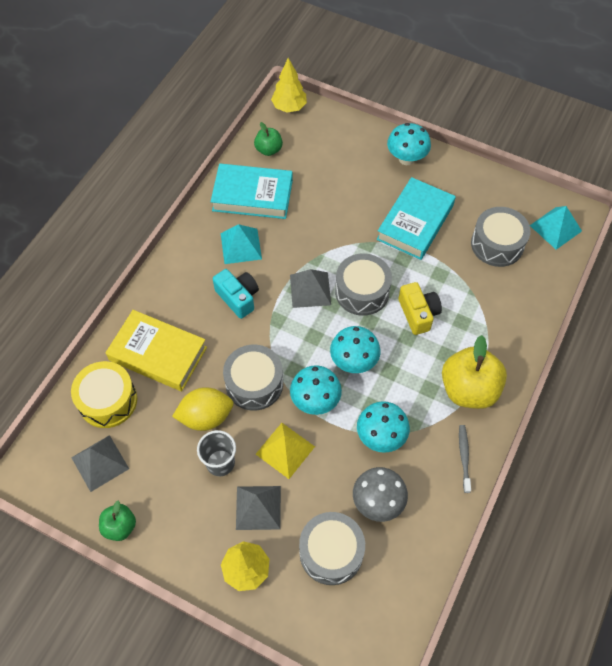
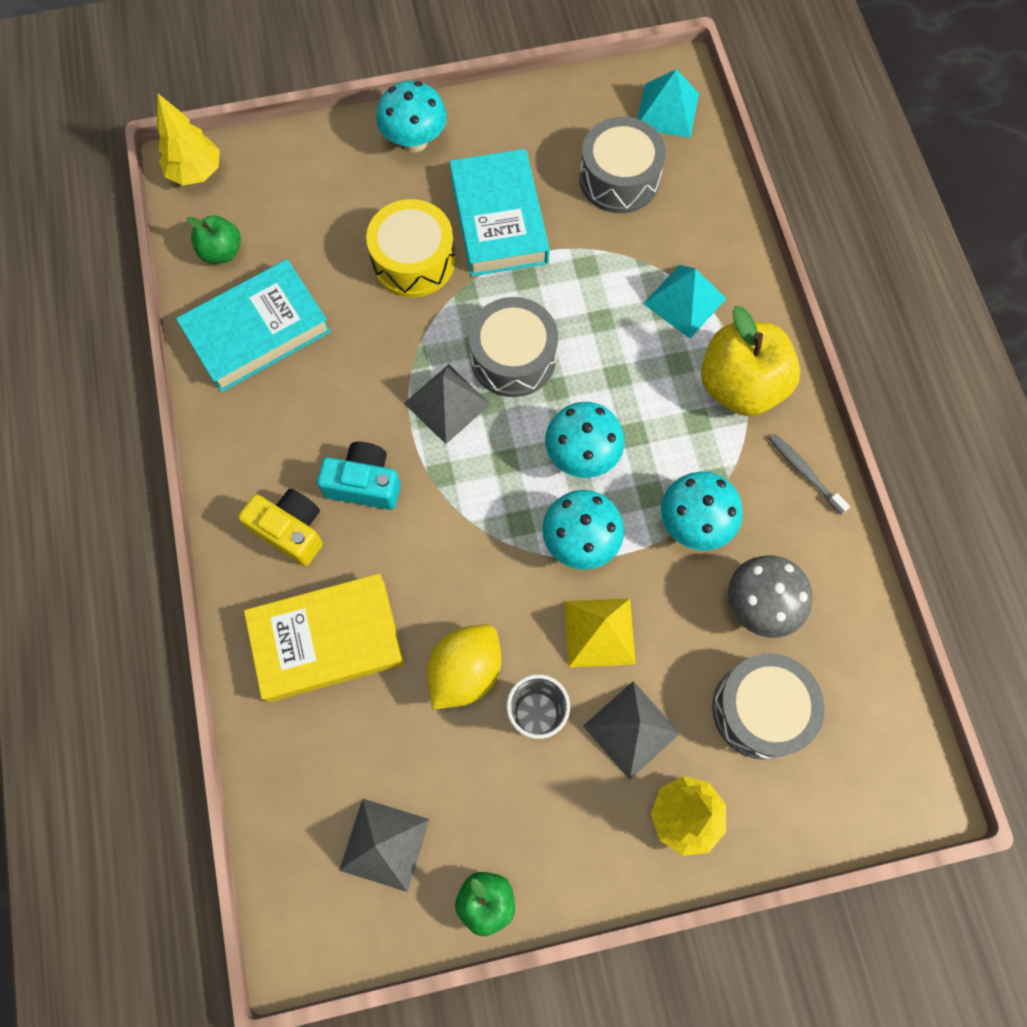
camera: 40 degrees left, 10 degrees up
(108, 400) = (318, 756): yellow drum -> yellow drum (413, 261)
(241, 246) = (304, 412): turquoise pyramid -> turquoise pyramid (684, 301)
(254, 383) = (487, 579): grey drum -> none
(418, 313) = (604, 336): yellow camera -> yellow camera (290, 530)

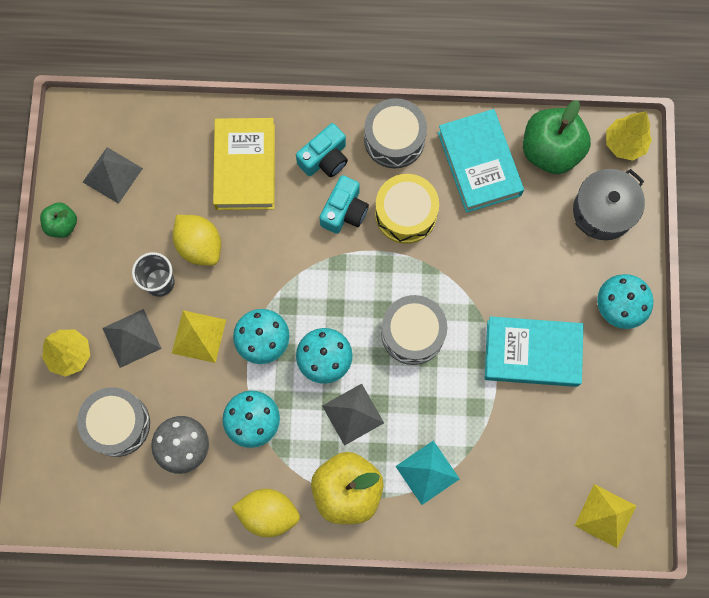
camera: 105 degrees right, 5 degrees up
(222, 252) = (550, 151): green apple -> green apple, size x1.87
(290, 530) = (325, 158): yellow camera -> turquoise camera
(293, 179) = (603, 211): none -> grey pot
(413, 261) = (510, 282): yellow drum -> yellow drum (405, 213)
(447, 403) = (389, 279): grey pyramid -> grey pyramid (353, 414)
(619, 179) = (548, 456): grey drum -> grey drum (394, 139)
(667, 110) = (605, 515): turquoise pyramid -> yellow pyramid
(804, 472) = (268, 513): grey toothbrush -> yellow lemon

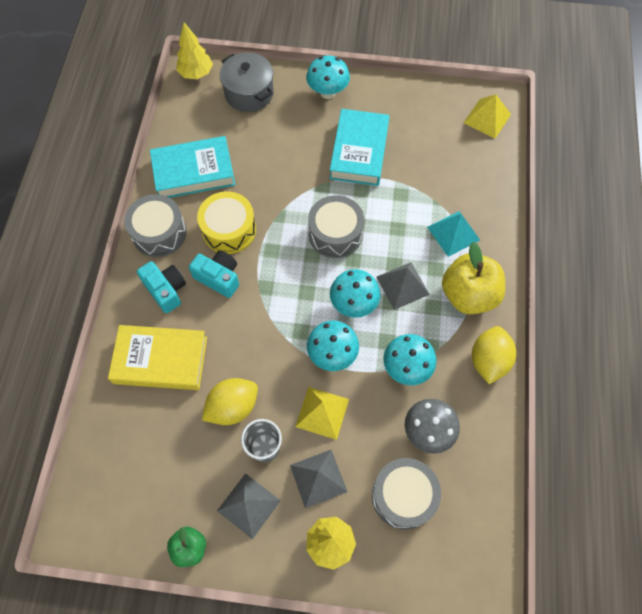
camera: 85 degrees left, 10 degrees down
(112, 175) = (144, 491): grey pyramid -> grey pyramid (248, 505)
(550, 151) = (192, 121): green apple -> none

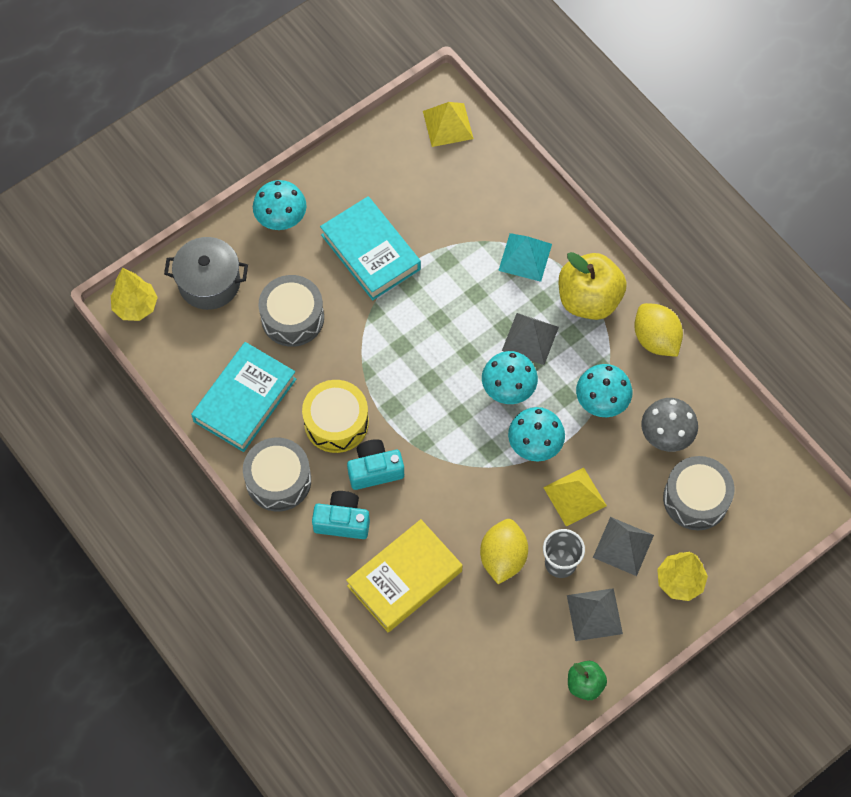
camera: 45 degrees left, 0 degrees up
(335, 234) = (430, 344): grey drum -> grey drum (292, 318)

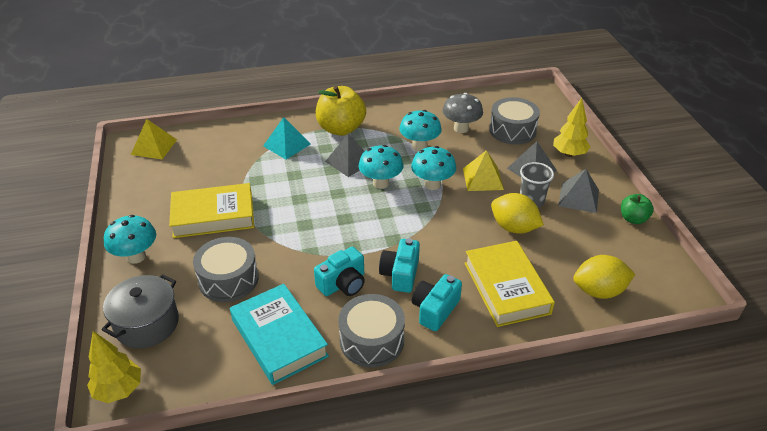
camera: 65 degrees left, 25 degrees down
(336, 422) = (343, 283): yellow drum -> turquoise camera
(371, 252) = (213, 215): turquoise book -> yellow book
(655, 339) = (390, 112): yellow lemon -> yellow lemon (599, 291)

